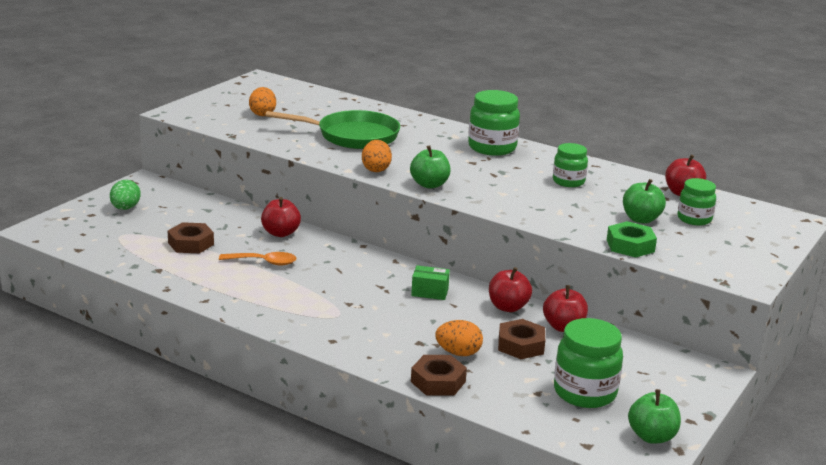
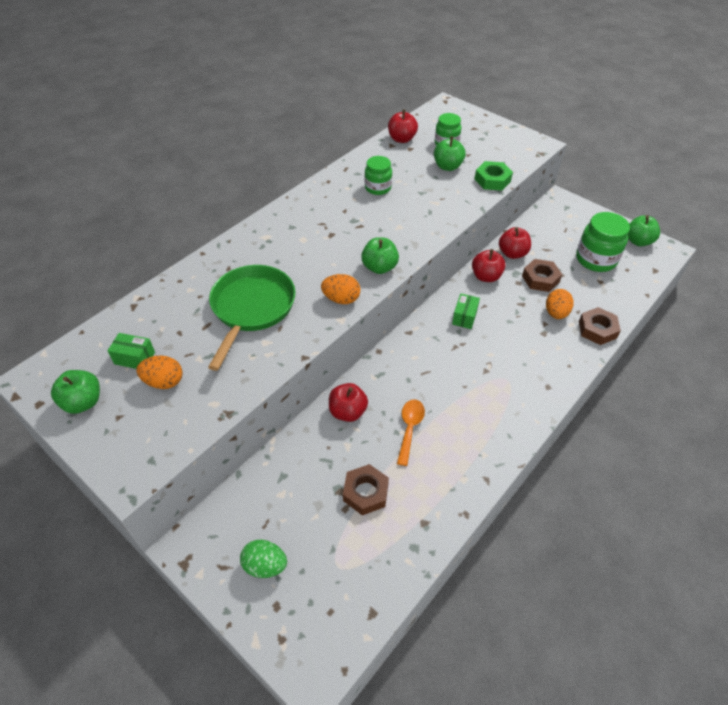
camera: 80 degrees left, 25 degrees up
(240, 93) = (83, 402): none -> green apple
(286, 103) = (135, 358): none -> green box
(492, 148) = (299, 218): green jar -> none

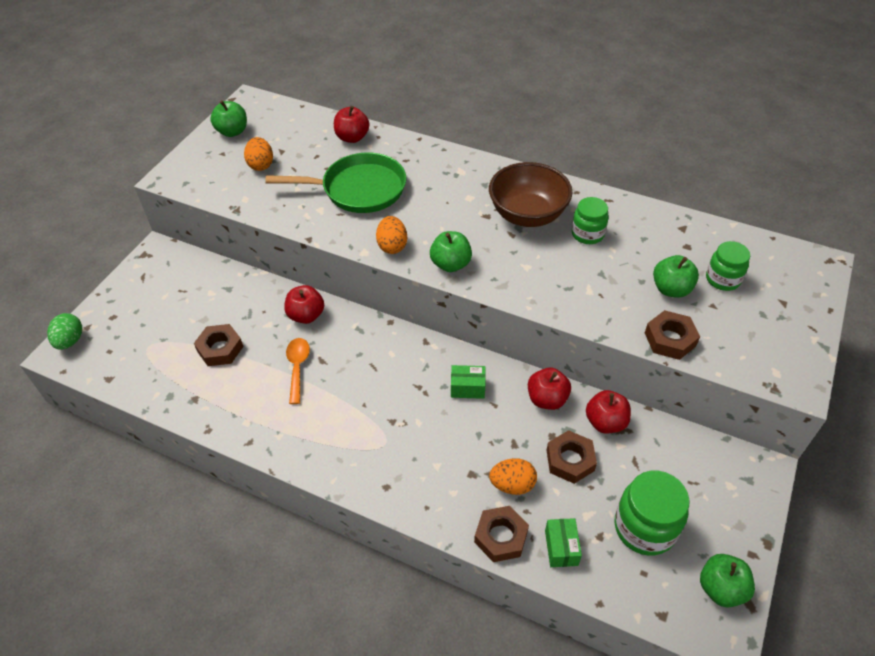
camera: 75 degrees right, 0 degrees up
(135, 358) = (281, 141): green box -> green box (561, 548)
(265, 565) = (145, 300): green egg -> green egg (70, 341)
(341, 212) = (527, 215): none -> brown bowl
(401, 139) = (702, 235): red apple -> red apple (352, 137)
(410, 428) = (297, 367): orange spoon -> orange spoon turned 90 degrees counterclockwise
(492, 180) = (670, 339): green nut -> brown nut

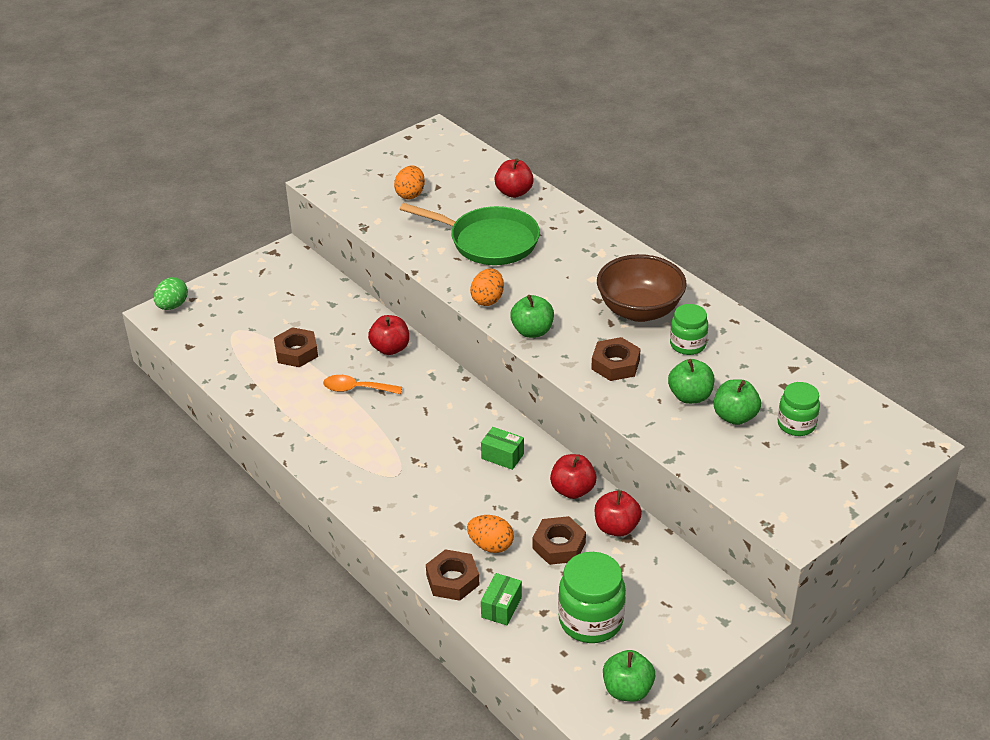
camera: 25 degrees right, 10 degrees down
(232, 131) = (402, 156): green apple -> green apple (690, 396)
(297, 367) = (356, 389): orange spoon -> orange spoon turned 105 degrees counterclockwise
(670, 339) = (698, 457): brown nut -> brown nut (615, 364)

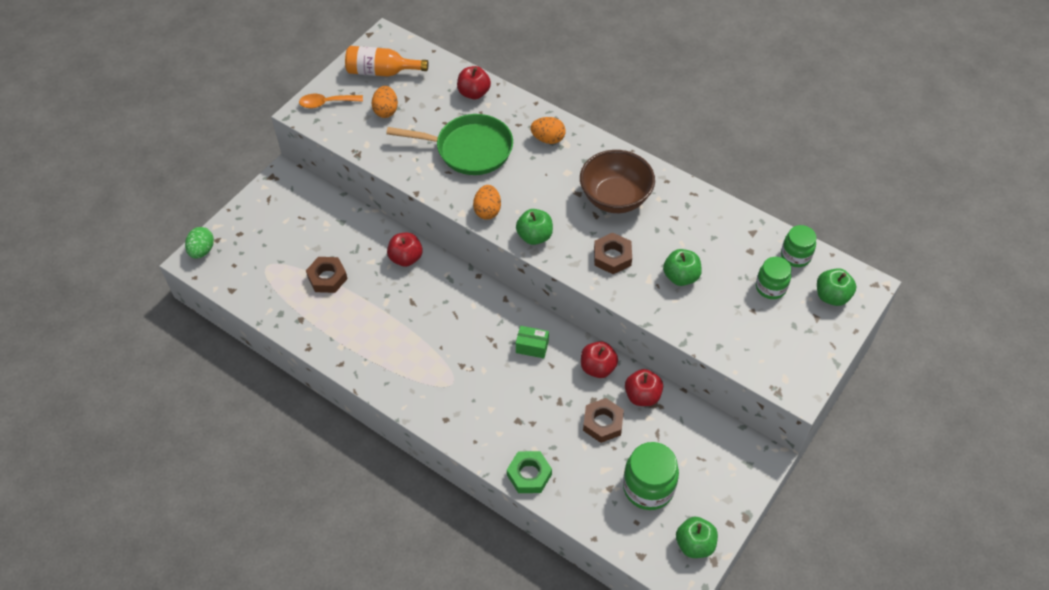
camera: 15 degrees left, 15 degrees up
(356, 389) = (390, 305): orange spoon -> orange spoon (326, 103)
(419, 160) = (381, 72): none -> orange bottle
(452, 580) = (529, 475): brown nut -> green nut
(491, 545) = (549, 435): orange egg -> orange egg (548, 139)
(501, 607) = (575, 491): green box -> none
(687, 345) = (664, 225): green jar -> green jar (795, 256)
(735, 416) = (721, 289): green apple -> green apple (832, 296)

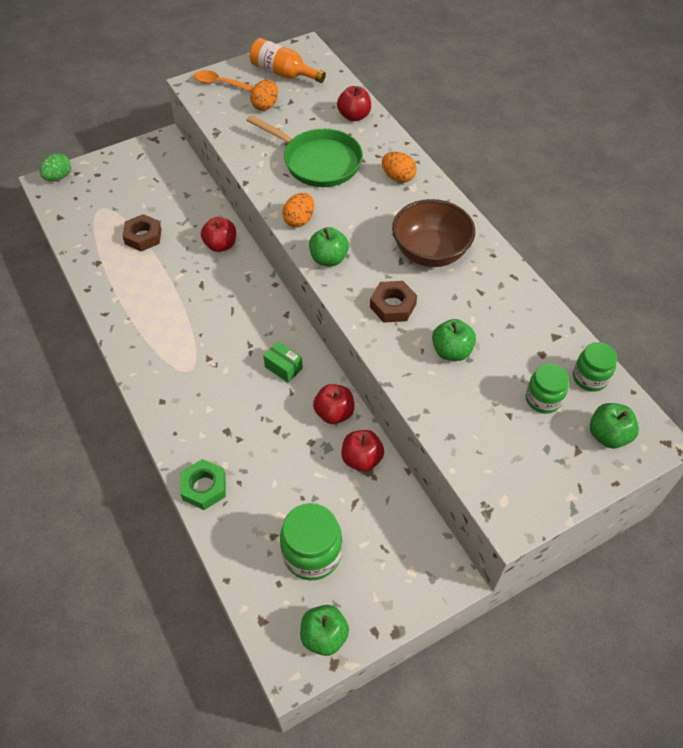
camera: 25 degrees right, 0 degrees up
(603, 423) = (306, 468): brown nut -> none

